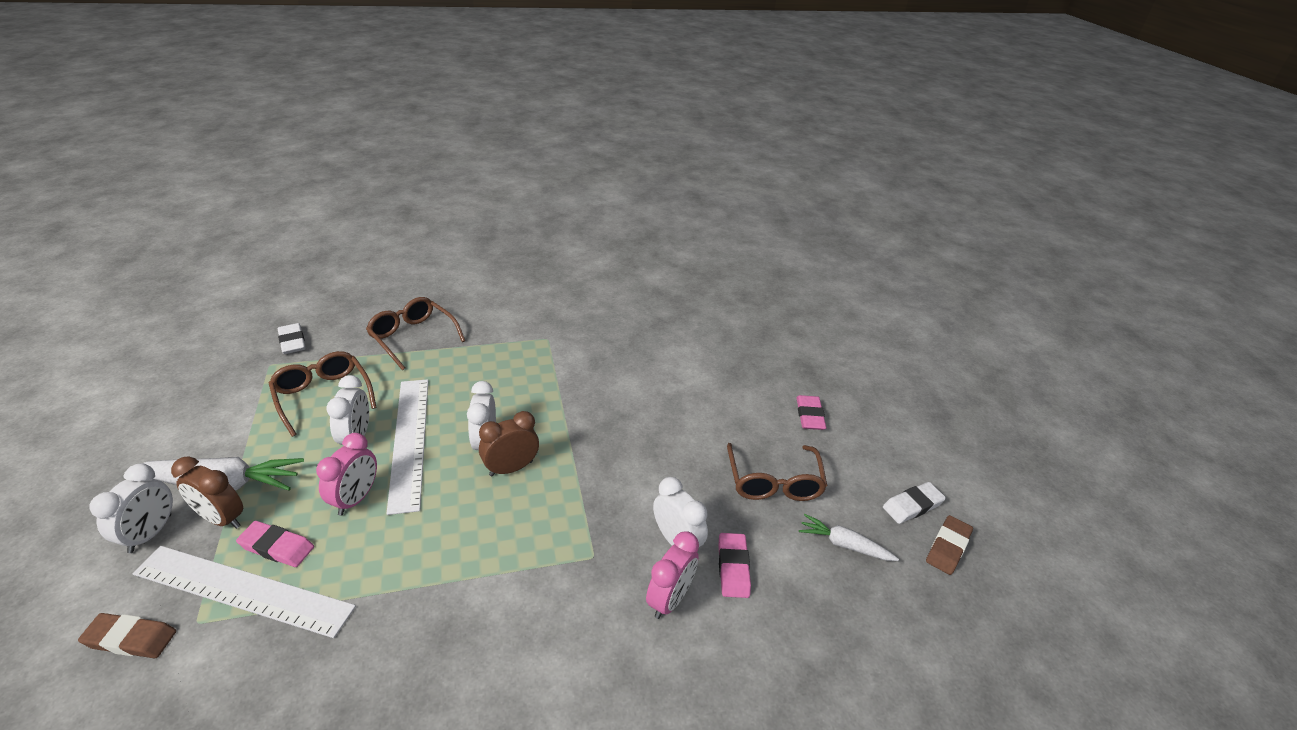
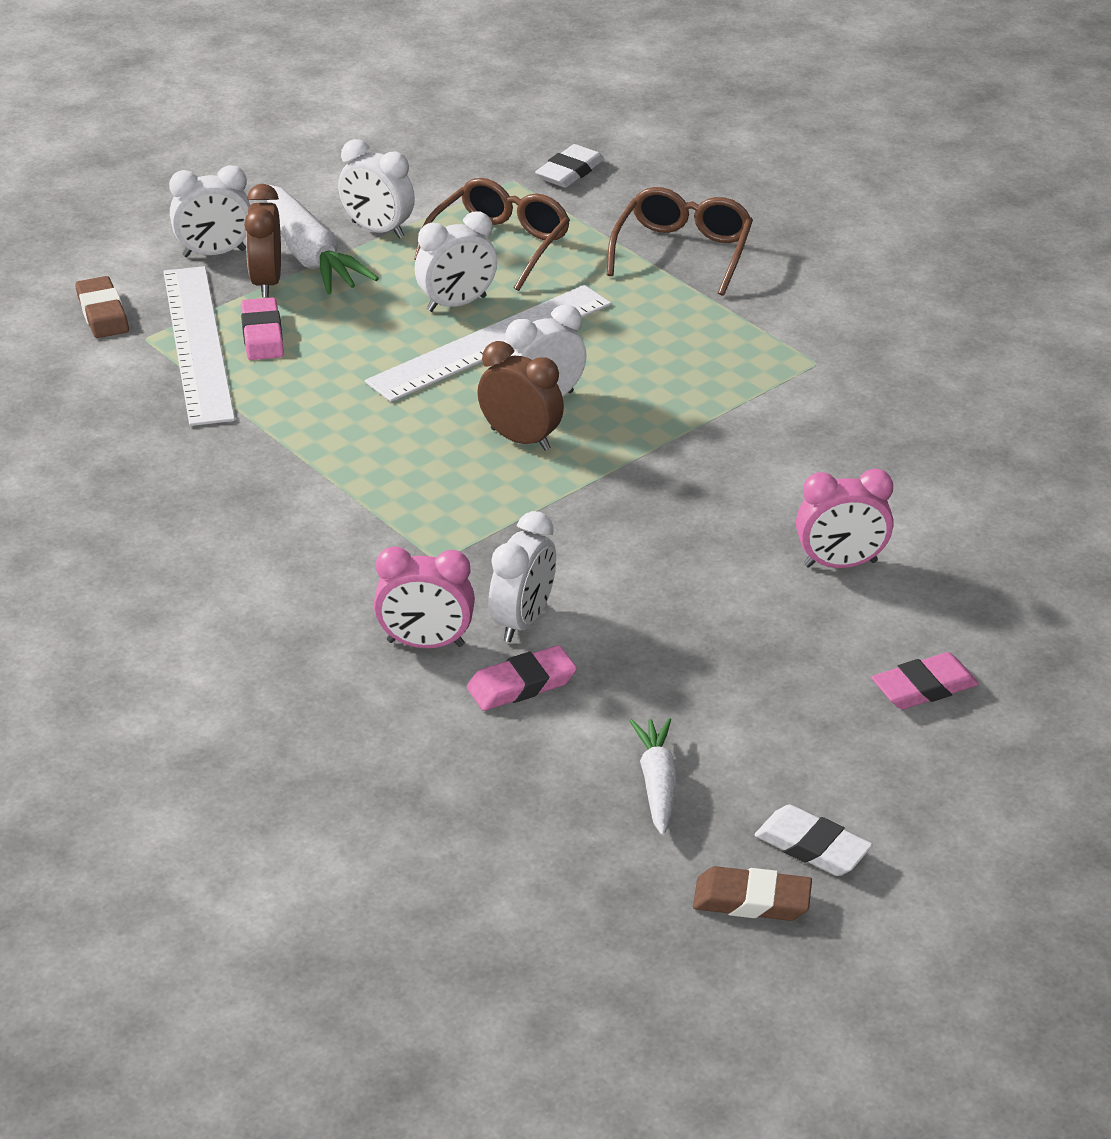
camera: 65 degrees right, 0 degrees up
(239, 439) = (377, 230): none -> white clock
(356, 499) = (368, 350): pink clock -> pink clock (840, 564)
(773, 481) = (723, 683): brown glasses -> none

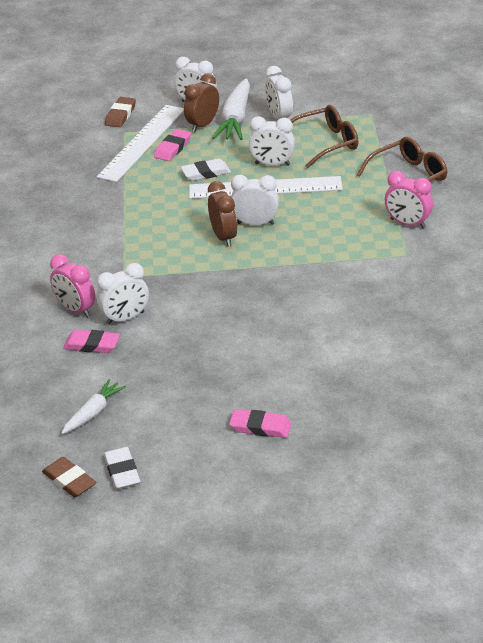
camera: 40 degrees right, 0 degrees up
(569, 172) = (403, 119): white eraser -> white eraser (206, 173)
(840, 564) = (295, 354): pink clock -> pink clock (408, 223)

